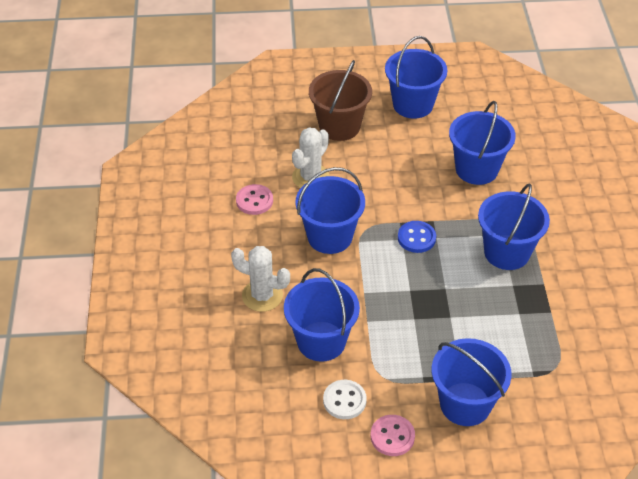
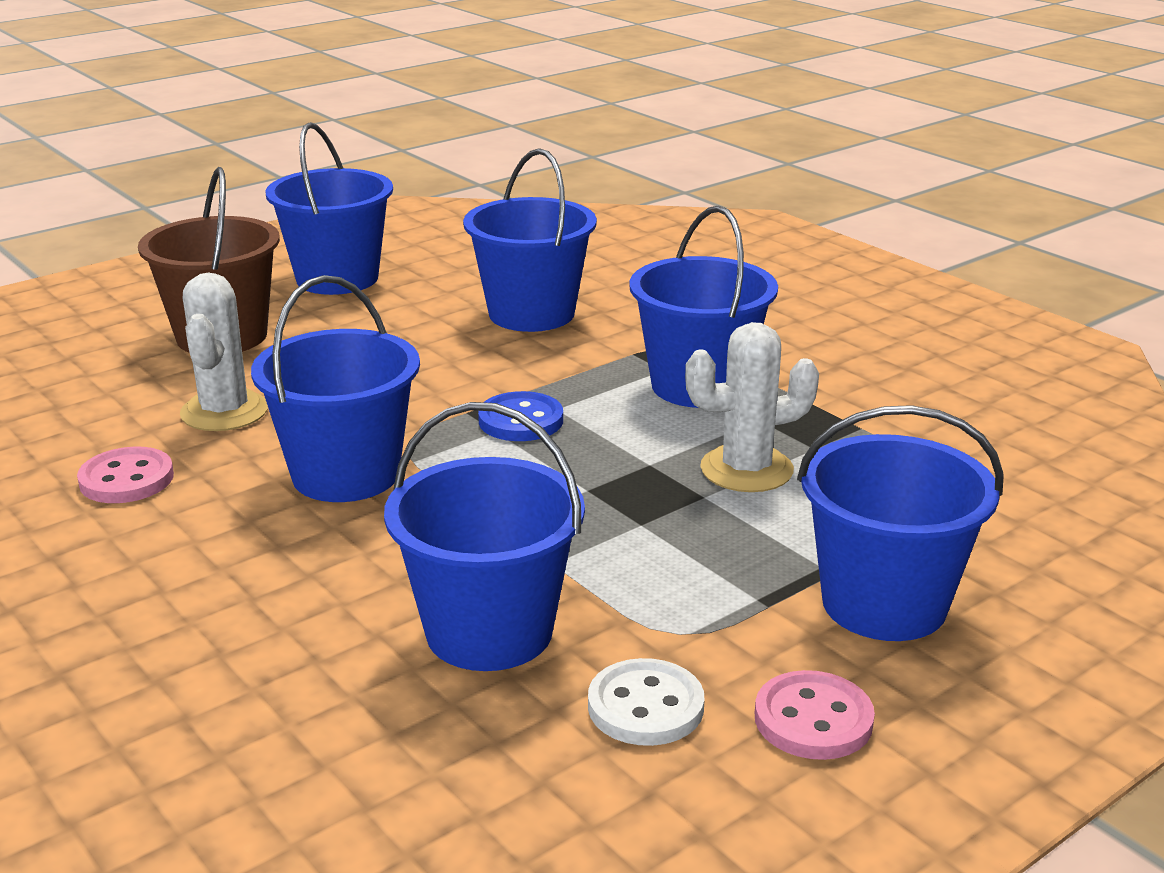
camera: 35 degrees left, 20 degrees down
(262, 296) = (279, 612): white cactus -> white cactus (746, 469)

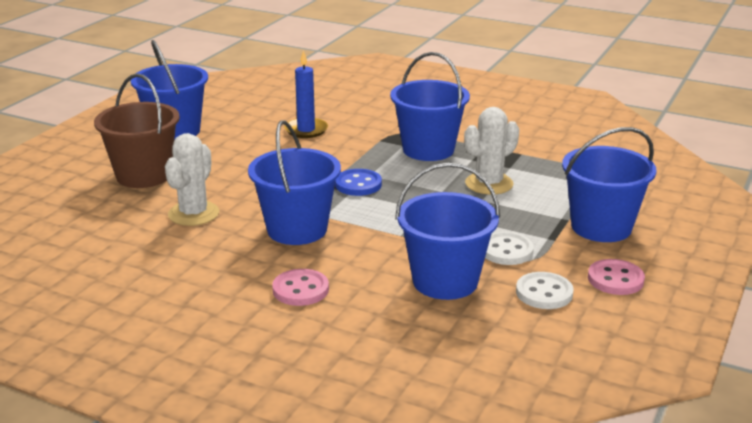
camera: 25 degrees left, 0 degrees up
(126, 479) = (179, 259): pink button -> pink button (300, 290)
(224, 411) = (193, 214): white cactus -> white cactus turned 45 degrees clockwise
(531, 313) = (306, 130): blue bucket -> blue candle
(655, 603) = (506, 251): none -> white button

